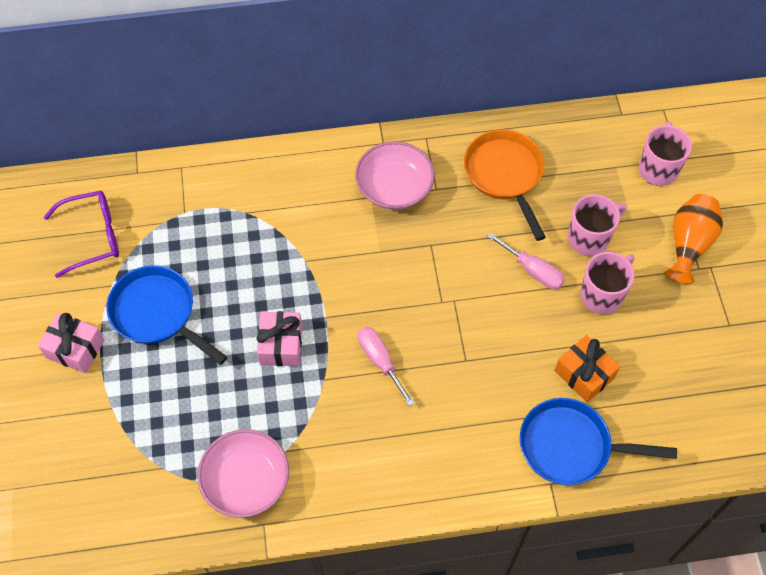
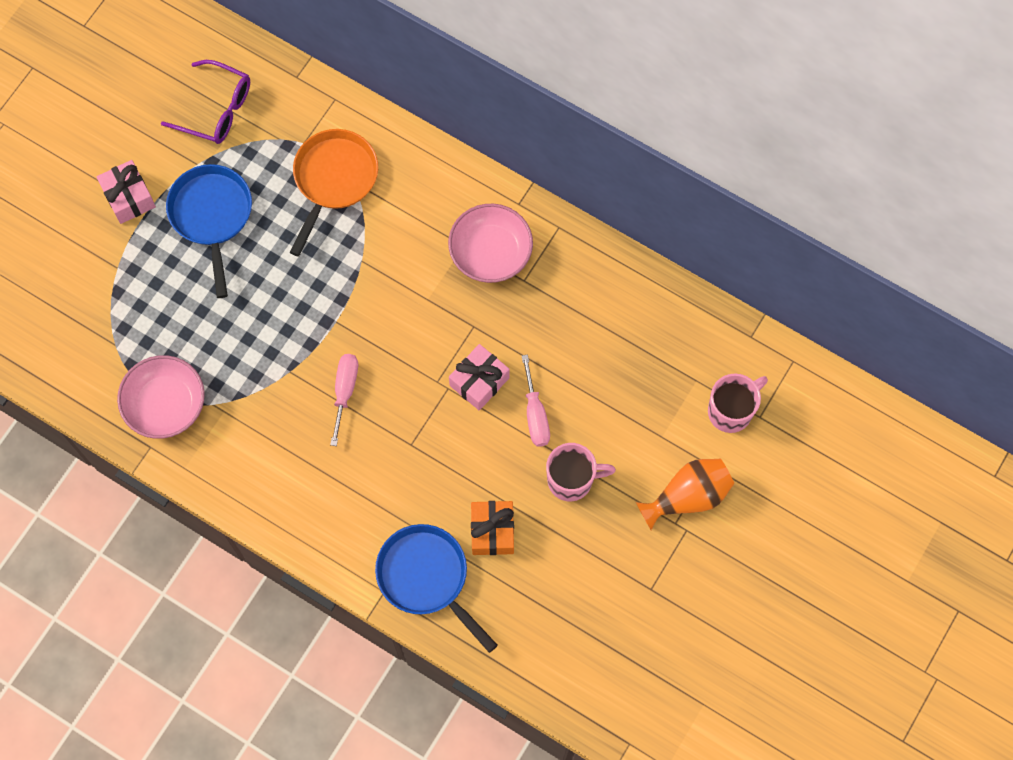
camera: 40 degrees right, 10 degrees up
(281, 345) = (282, 317): pink gift -> pink gift (479, 381)
(505, 175) = (593, 313): orange pan -> orange pan (334, 179)
(589, 238) = (609, 424): pink mug -> none

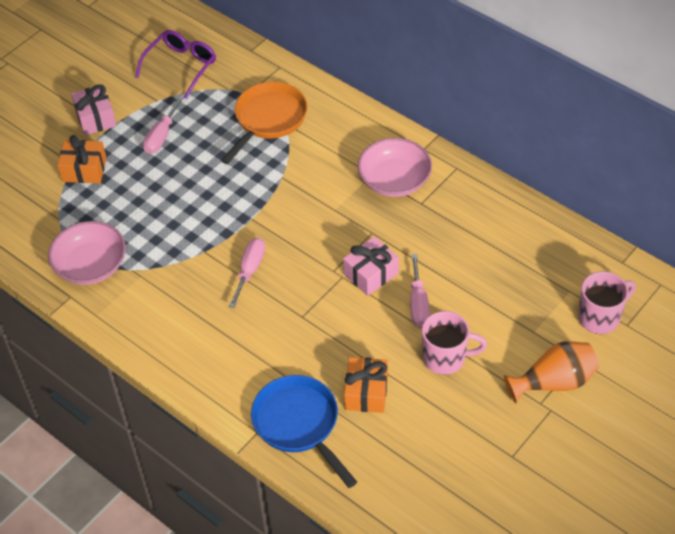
camera: 10 degrees right, 20 degrees down
(131, 273) = (84, 170): none -> orange gift
(212, 216) = (161, 136): blue pan -> pink screwdriver
(217, 109) = (181, 66): purple glasses -> purple glasses turned 90 degrees counterclockwise

